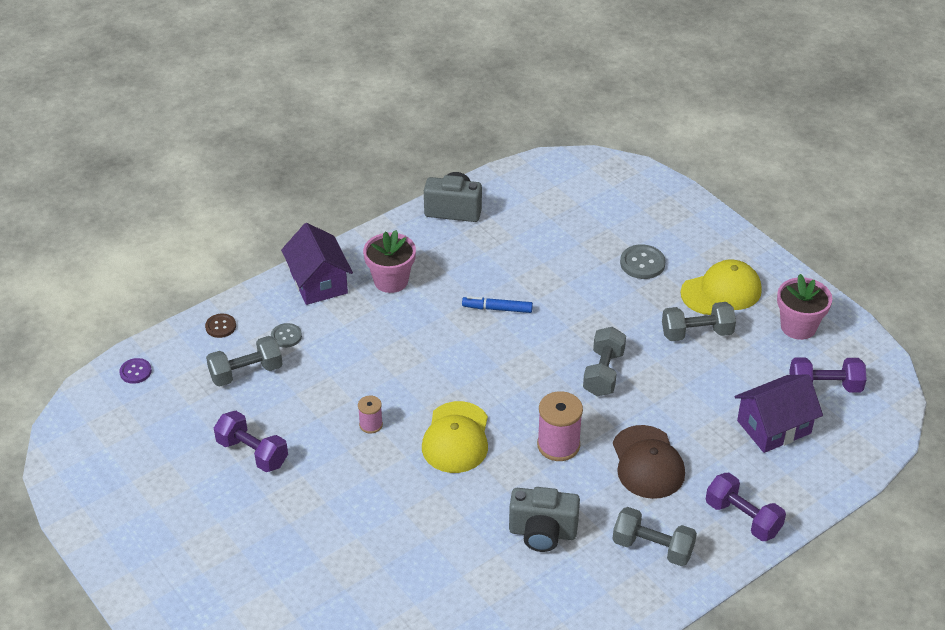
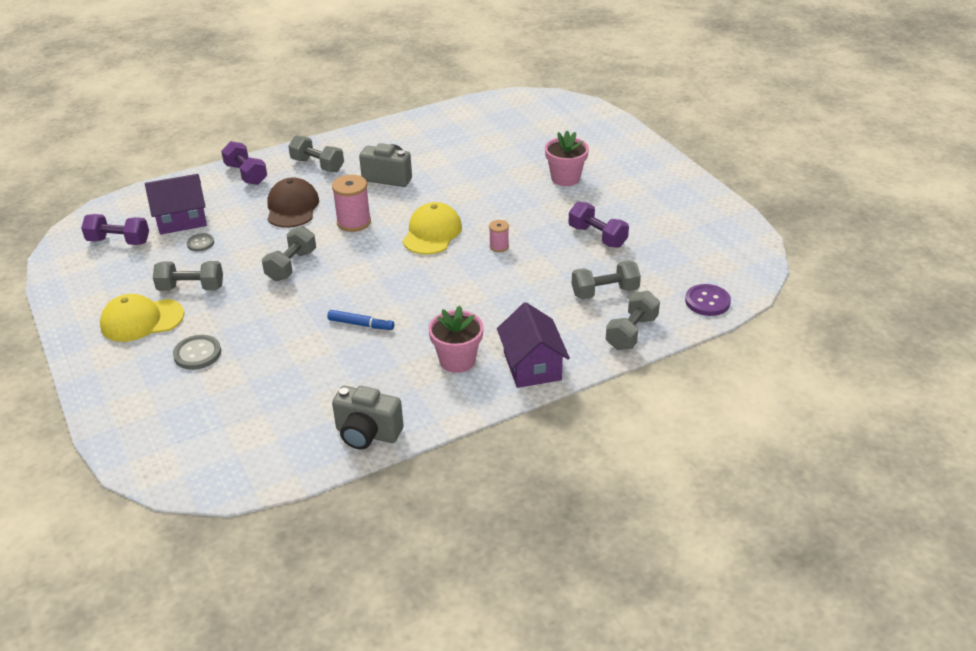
camera: 170 degrees left, 5 degrees down
(135, 372) = (707, 301): purple button -> purple button, size x1.53
(220, 326) = (631, 333): brown button -> grey dumbbell
(286, 336) = (567, 318): grey button -> grey button (200, 243)
(798, 327) = (99, 285): pink flower pot -> pink flower pot (565, 178)

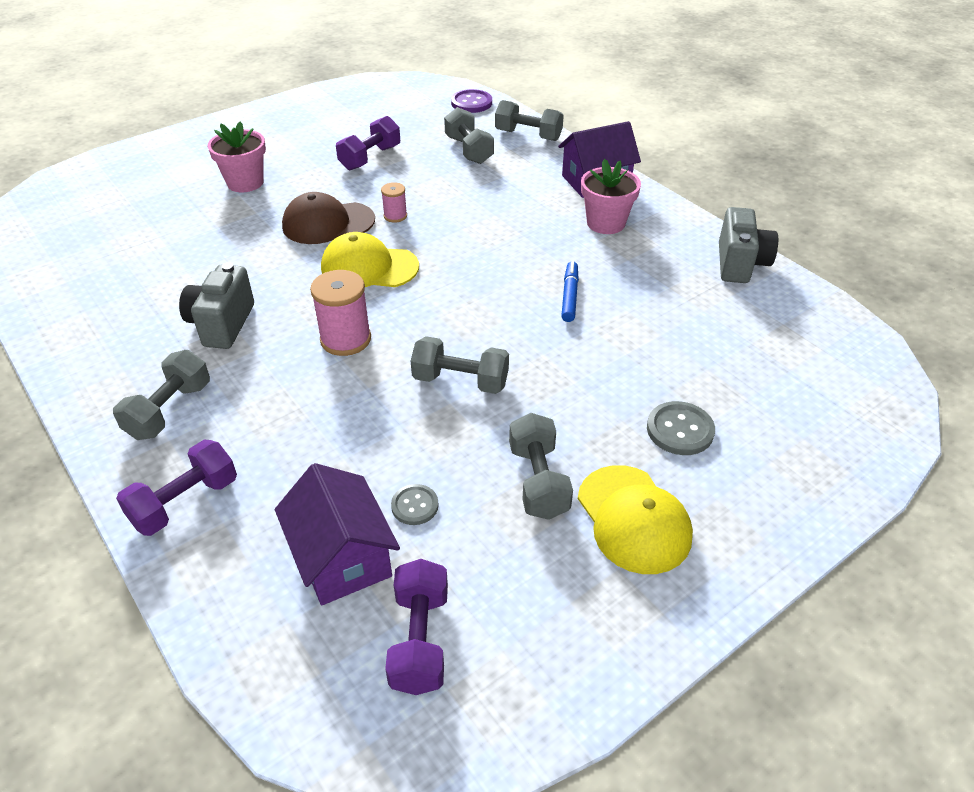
camera: 100 degrees left, 5 degrees up
(292, 207) = (302, 414): brown cap -> brown cap (328, 223)

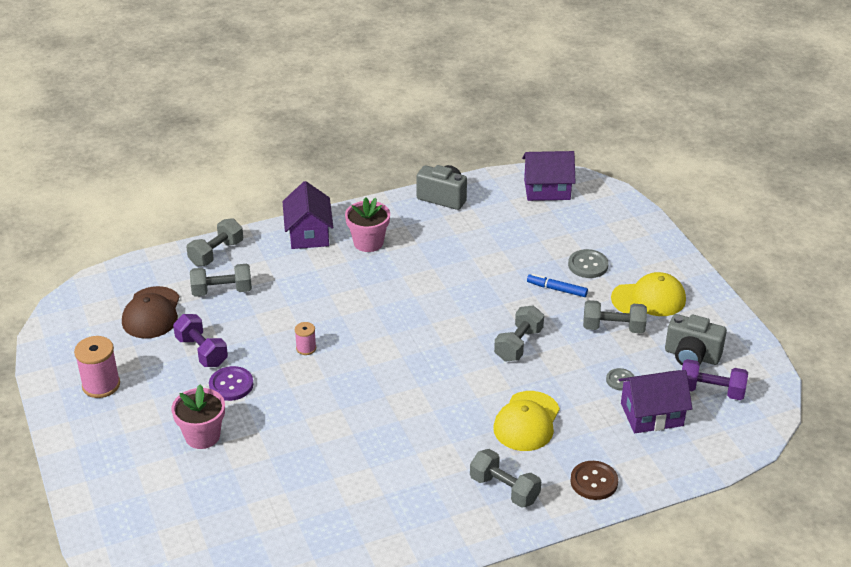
camera: 75 degrees left, 5 degrees down
(185, 502) = (594, 481): purple dumbbell -> brown button
(222, 324) = (414, 459): grey camera -> grey camera (691, 356)
(328, 223) = (298, 388): brown cap -> brown cap (151, 313)
(345, 339) = (456, 393): pink spool -> pink spool (101, 385)
(369, 267) = (372, 371): yellow cap -> yellow cap (526, 421)
(471, 103) = (135, 275): purple button -> purple button (231, 385)
(569, 296) = (448, 279): blue marker -> blue marker (557, 289)
(839, 358) = (547, 189): none -> purple house

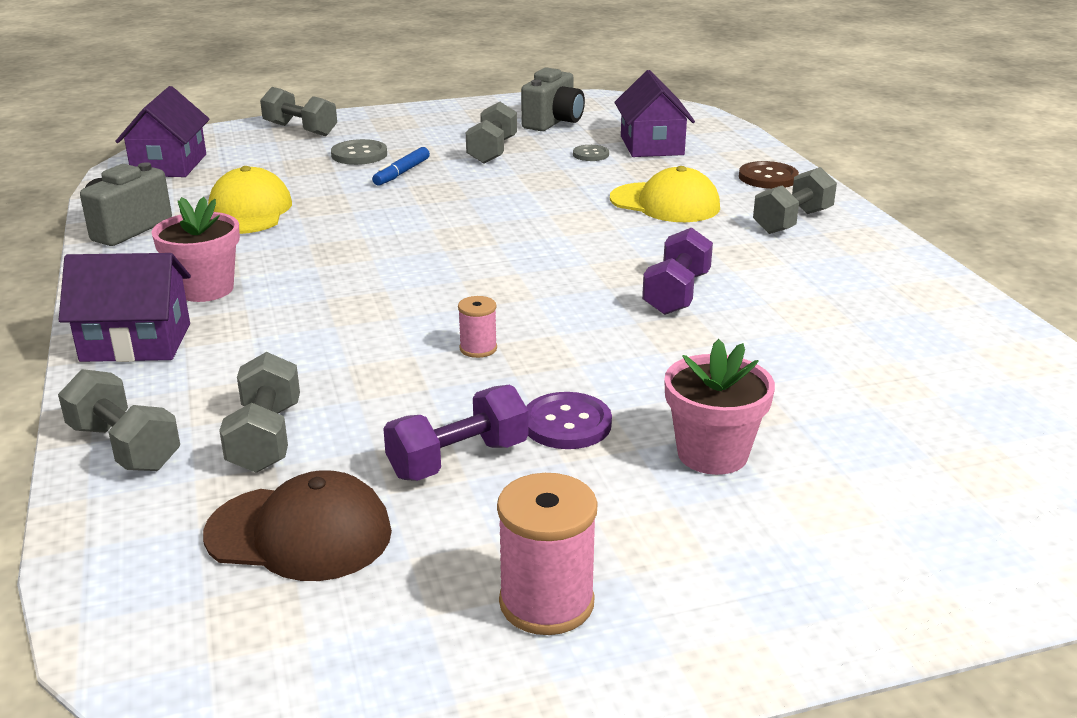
camera: 85 degrees left, 10 degrees down
(518, 344) = (510, 199): grey dumbbell -> grey dumbbell (300, 130)
(649, 299) = (443, 132): yellow cap -> yellow cap (248, 211)
(711, 391) = (613, 120): purple dumbbell -> purple dumbbell (676, 294)

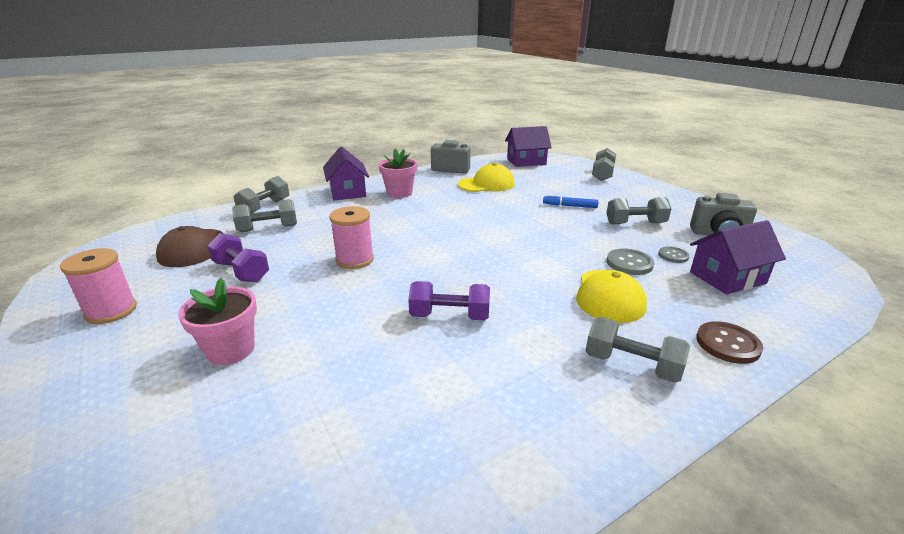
camera: 75 degrees right, 0 degrees up
(359, 154) = (584, 192): grey button -> grey button (629, 263)
(478, 348) = (355, 260): pink spool -> pink spool, size x1.81
(567, 424) = (272, 296): purple button -> none

